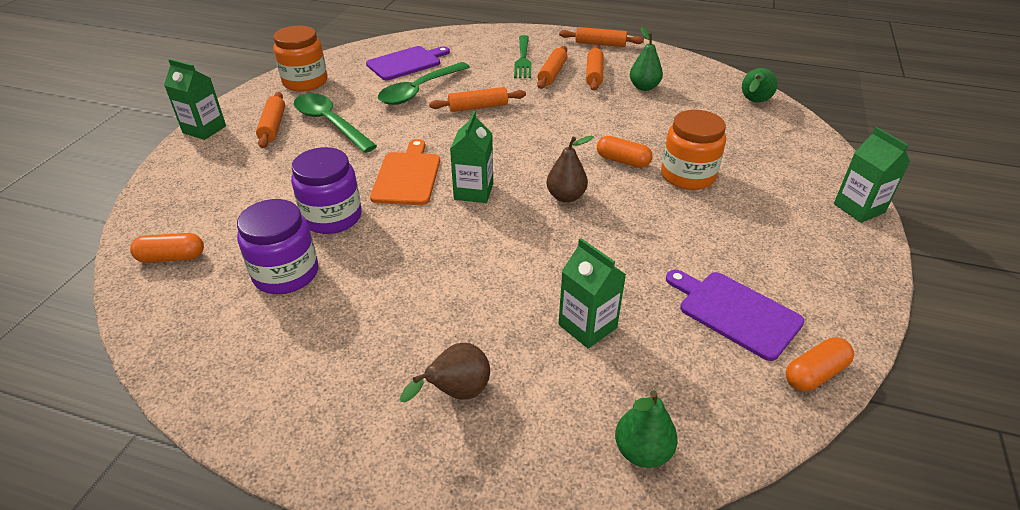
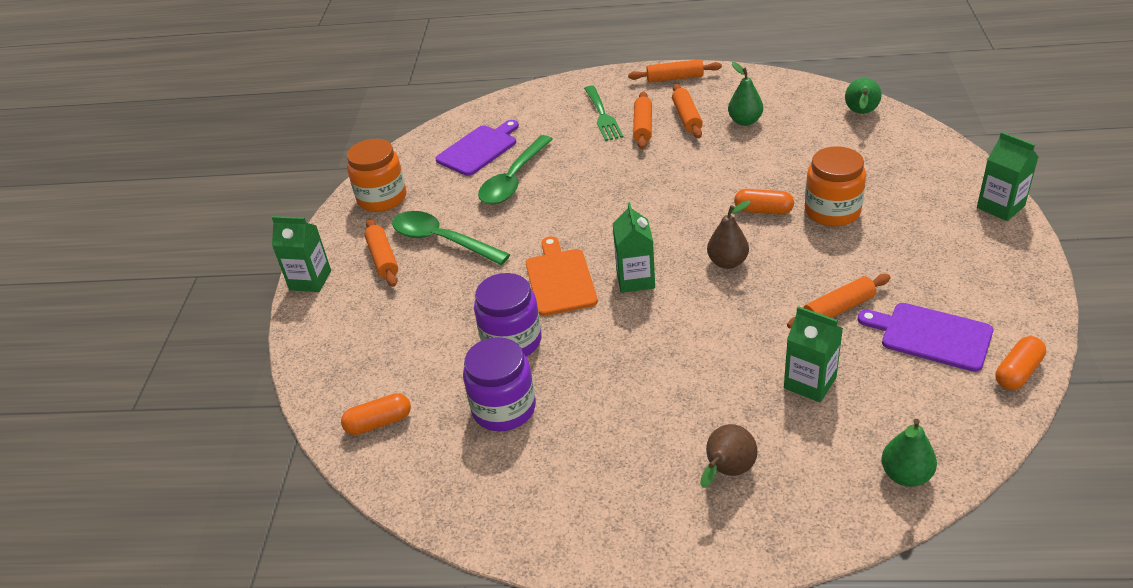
camera: 10 degrees left, 0 degrees up
(478, 107) = (587, 184): orange rolling pin -> orange rolling pin (838, 309)

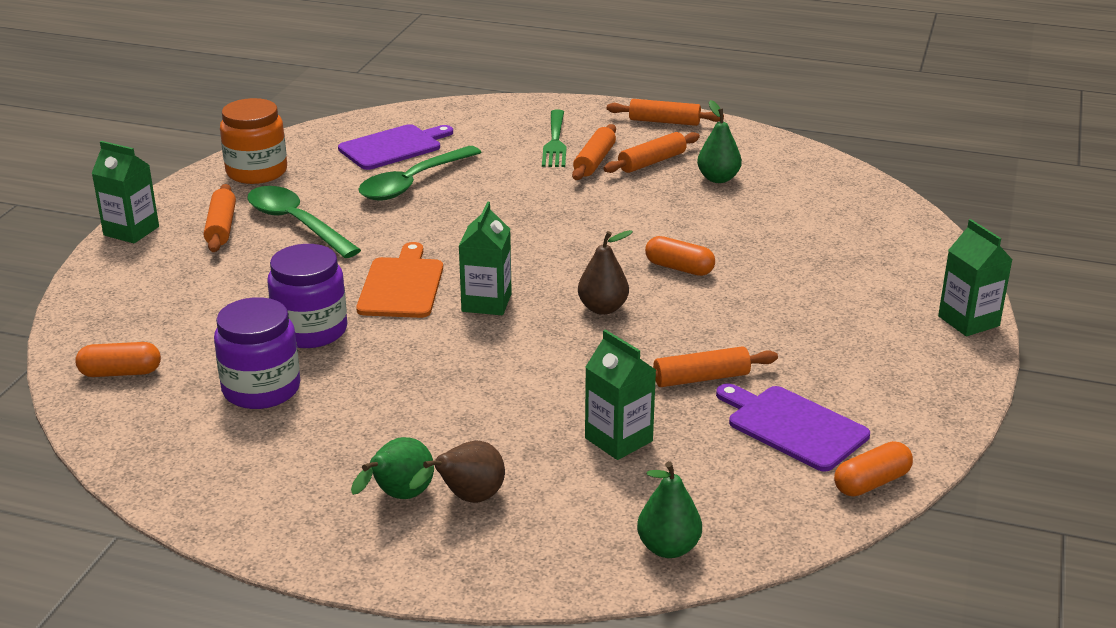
camera: 10 degrees right, 10 degrees down
(687, 117) = (652, 162): orange rolling pin -> orange rolling pin turned 45 degrees clockwise
(832, 211) = (760, 285): orange jar -> none
(861, 113) = (863, 197): green pear -> green pear (399, 497)

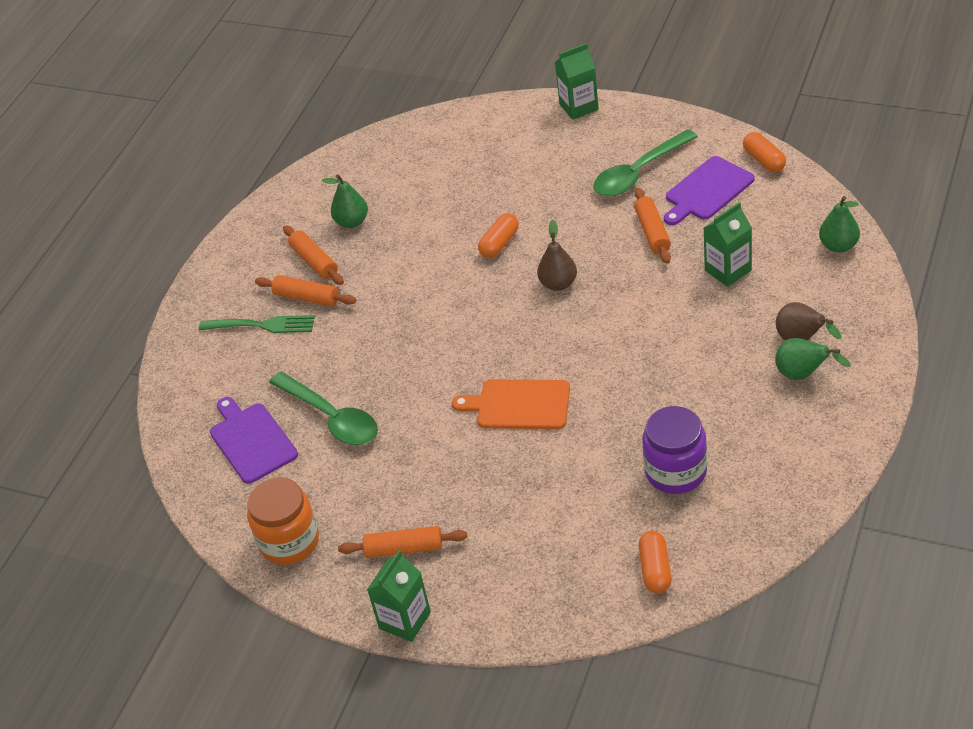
camera: 80 degrees left, 15 degrees up
(296, 223) = (402, 492): green spoon -> green spoon (639, 172)
(311, 331) = (589, 454): purple jar -> none
(486, 303) = (548, 350): green carton -> none
(664, 122) = (234, 255): orange rolling pin -> none

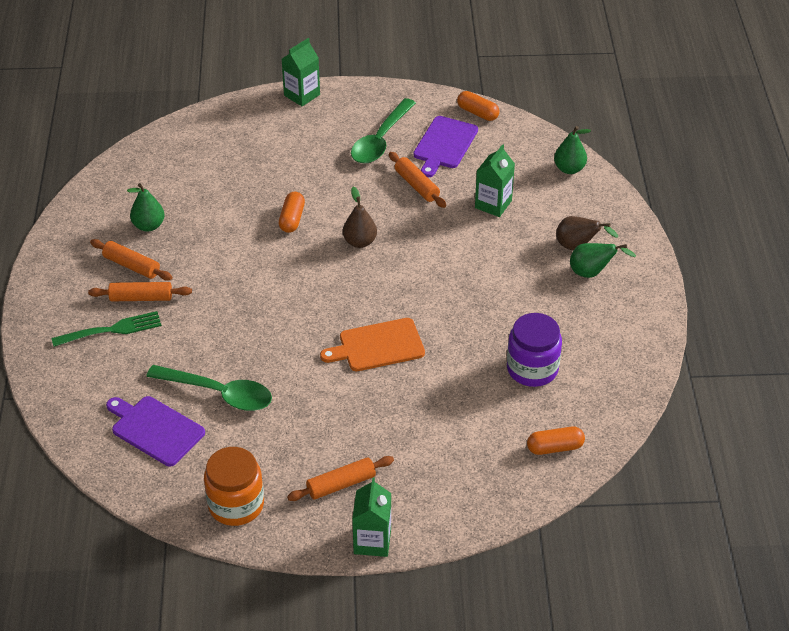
camera: 30 degrees left, 0 degrees up
(655, 569) = (555, 447): orange capsule -> orange capsule turned 75 degrees counterclockwise

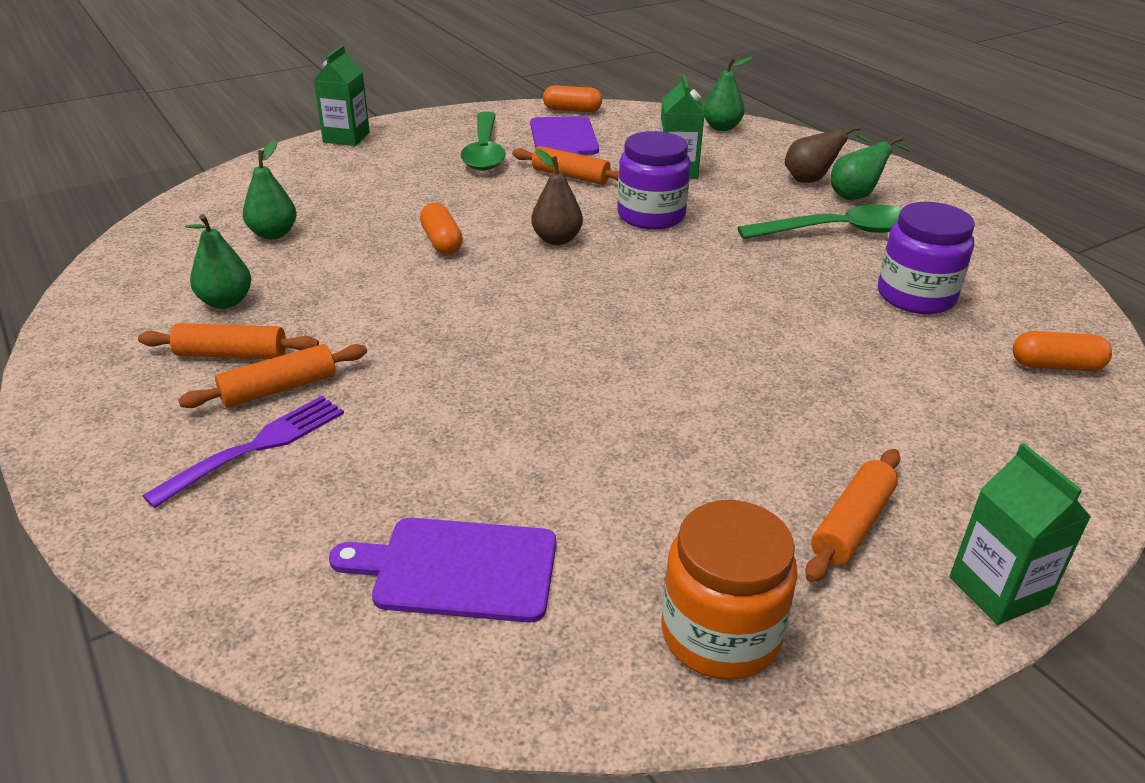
camera: 30 degrees left, 10 degrees down
(112, 330) = (256, 447): green fork -> purple fork
(203, 178) = (273, 234): none -> green pear
(218, 393) = (524, 471): green spoon -> green spoon (837, 231)
(378, 346) = (700, 334): orange cutting board -> none
(435, 242) = (651, 216): none -> purple jar
(555, 447) = (1056, 366): orange capsule -> orange capsule turned 45 degrees clockwise

